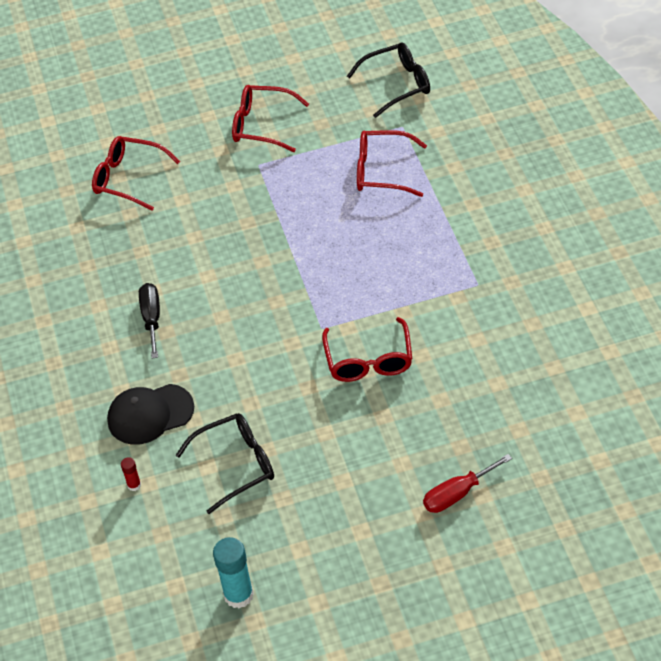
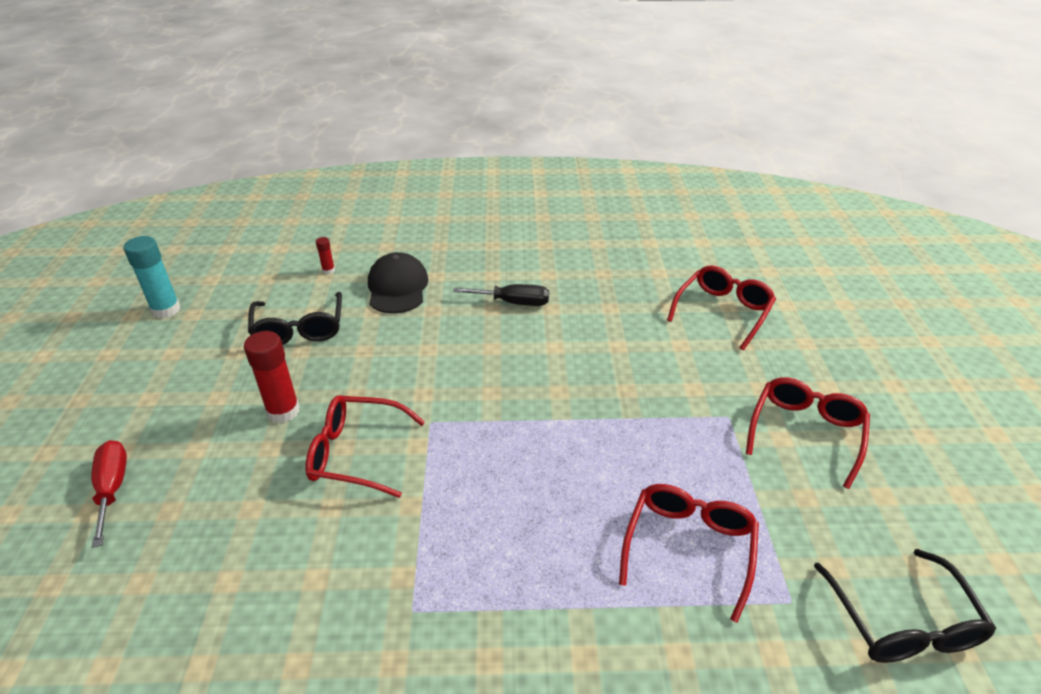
camera: 100 degrees right, 10 degrees down
(343, 426) = (283, 411): none -> red glue stick

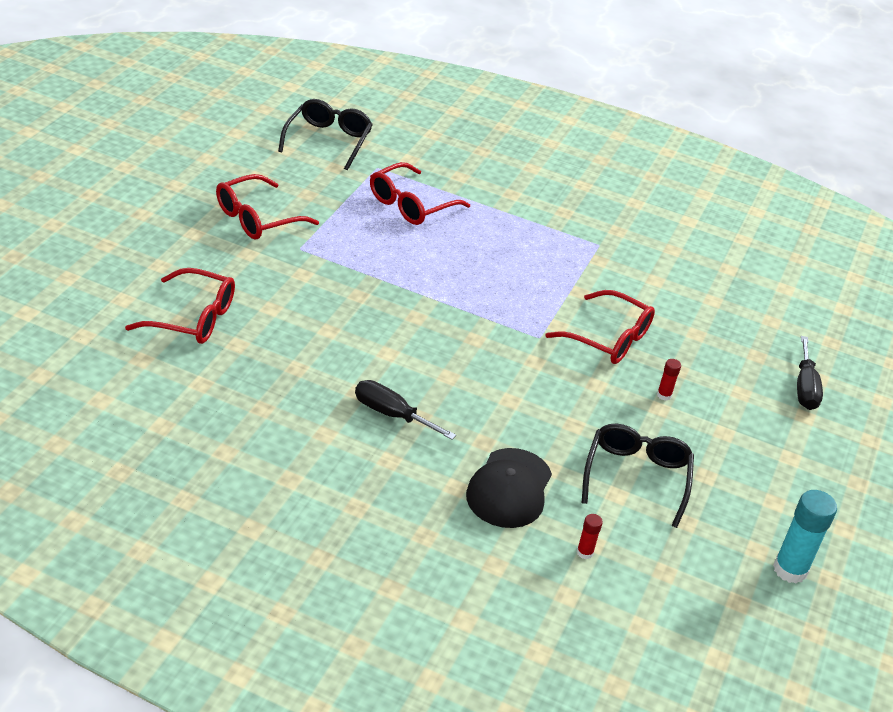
camera: 160 degrees left, 0 degrees up
(112, 488) = (805, 388): red screwdriver -> black screwdriver
(283, 411) = (664, 395): red glue stick -> red glue stick, size x0.49
(723, 312) = (193, 318): red glasses -> red glasses turned 135 degrees counterclockwise

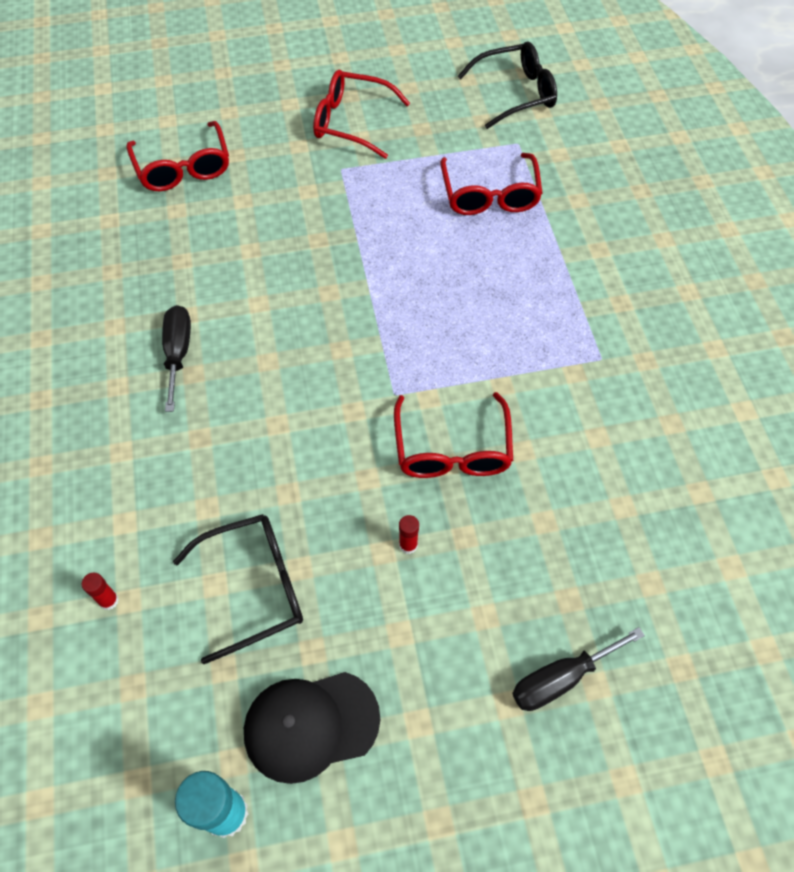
camera: 60 degrees right, 20 degrees up
(411, 204) = (490, 195): red glasses -> red glasses turned 105 degrees counterclockwise
(509, 488) = (151, 492): black cap -> black cap (310, 725)

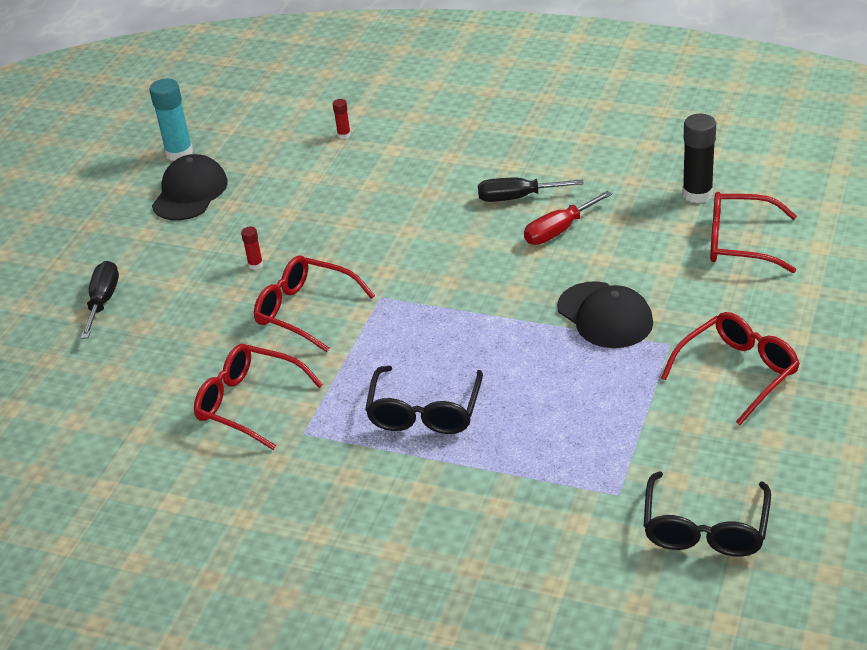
camera: 125 degrees right, 20 degrees down
(117, 217) = (697, 194): none -> black glue stick
(178, 353) = (517, 198): black screwdriver -> black screwdriver turned 150 degrees clockwise
(220, 297) = (559, 231): none -> red screwdriver
(254, 587) = (294, 191): black glasses -> black glasses (425, 412)
(328, 219) = (605, 316): none -> black cap
(490, 195) = (555, 439): red glasses -> red glasses (249, 403)

